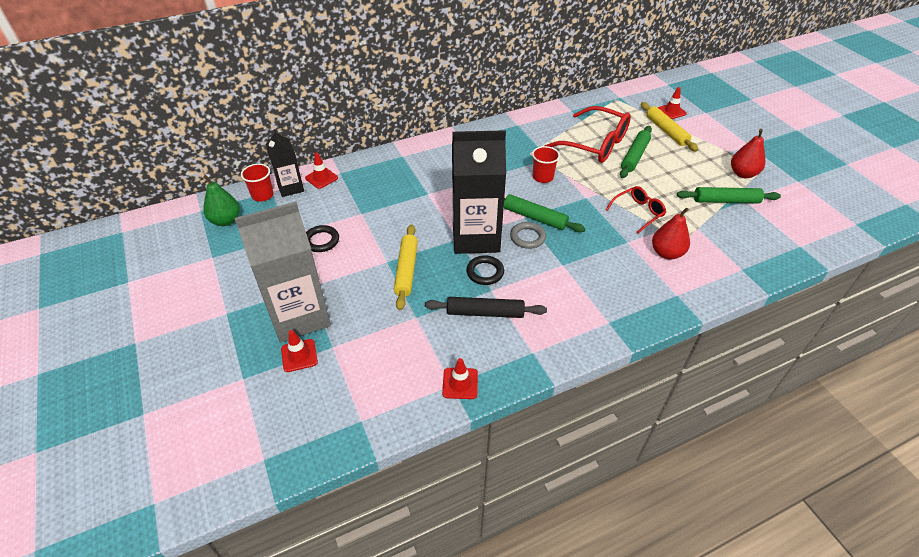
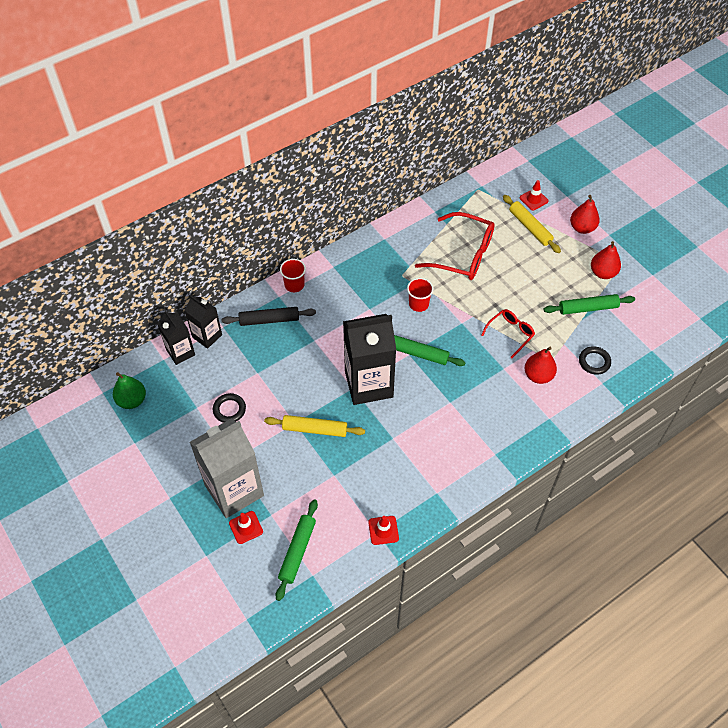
camera: 10 degrees left, 10 degrees up
(262, 195) = (156, 365): red cup -> red cup (294, 285)
(321, 178) = (207, 336): red traffic cone -> black carton
(406, 270) = (315, 429): yellow rolling pin -> yellow rolling pin turned 75 degrees counterclockwise
(485, 272) = (384, 420): black ring -> black ring (594, 362)
(485, 313) = (391, 461): black rolling pin -> black rolling pin (269, 320)
(527, 237) = (415, 377): grey ring -> none
(634, 156) = (502, 265): green rolling pin -> green rolling pin (297, 551)
(721, 137) = (582, 228): none -> red pear

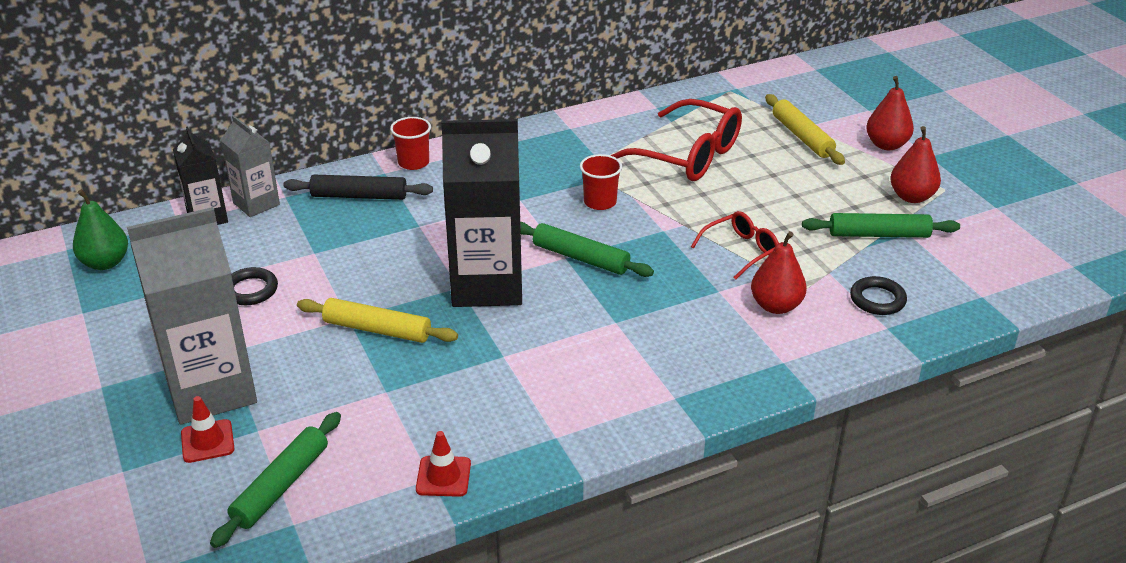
camera: 10 degrees right, 20 degrees down
(207, 336) = (256, 204): black carton -> grey carton
(533, 199) = (815, 108): red traffic cone -> none

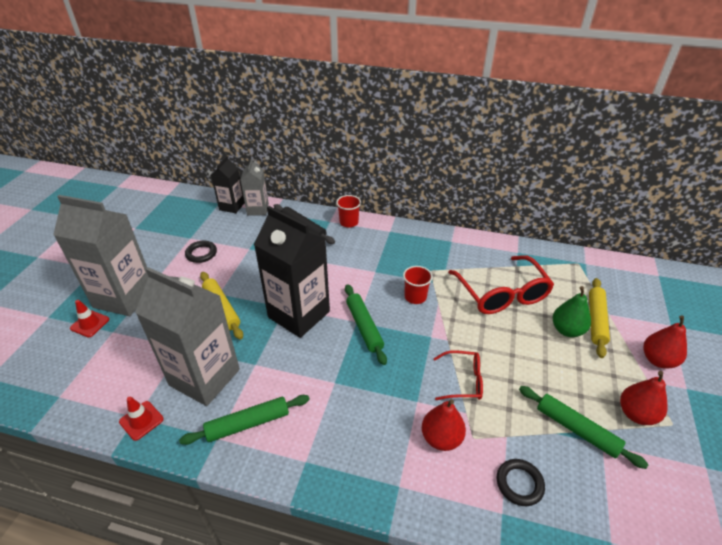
camera: 40 degrees right, 5 degrees up
(105, 263) = (171, 208): green pear -> green pear (567, 330)
(281, 486) = (81, 370): green rolling pin -> green rolling pin (248, 423)
(460, 399) = (204, 377): none -> grey carton

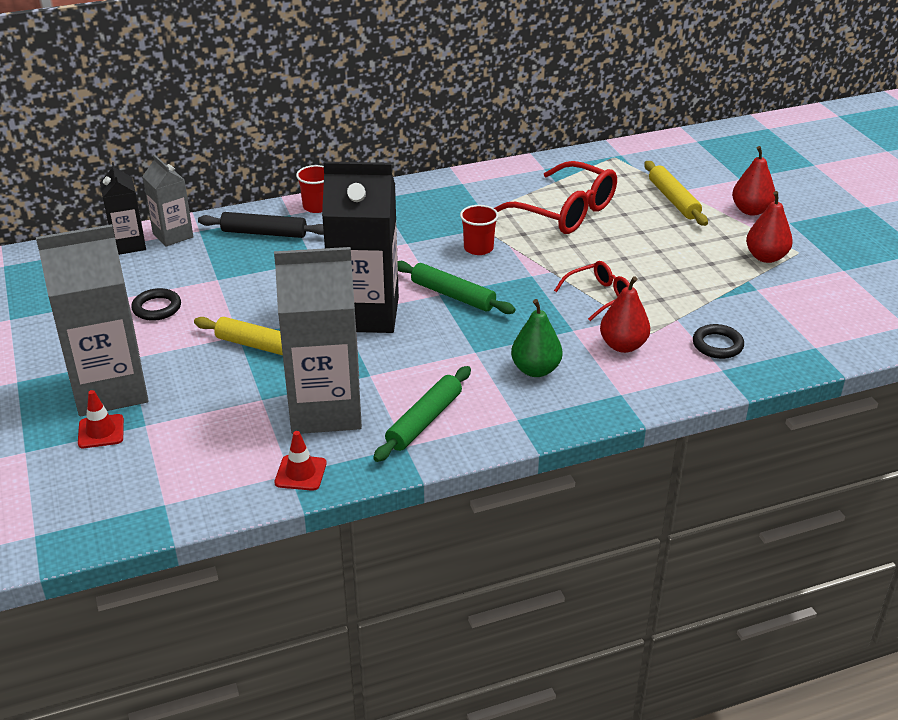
camera: 35 degrees left, 5 degrees down
(567, 330) = (655, 218): green pear -> green pear (535, 370)
(576, 429) = (729, 288): green rolling pin -> none

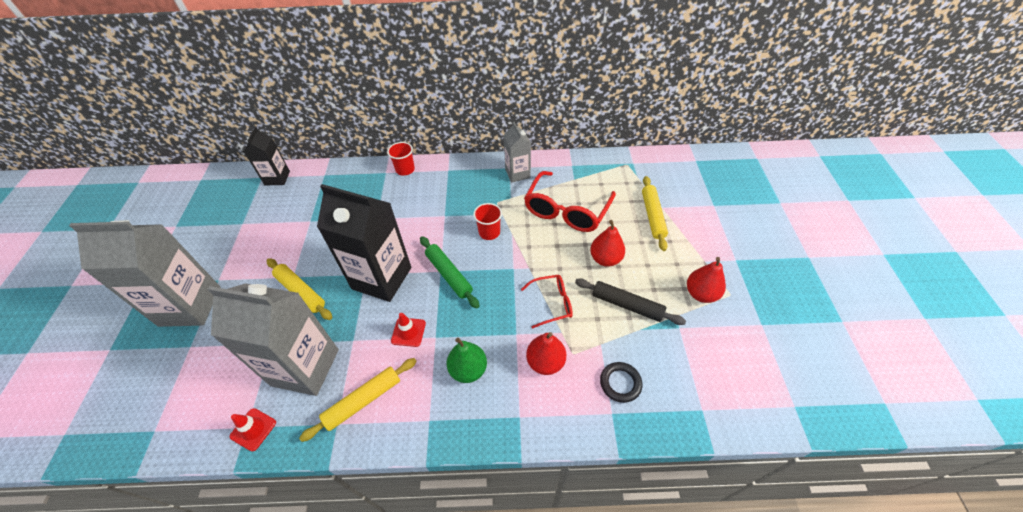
camera: 20 degrees right, 15 degrees up
(101, 431) = (161, 345): red traffic cone -> red traffic cone (408, 332)
(157, 308) = (260, 238): black ring -> none
(173, 235) = (306, 176): grey carton -> grey carton (517, 173)
(264, 233) = (360, 186): black rolling pin -> black rolling pin (627, 305)
(424, 421) = (363, 401): green rolling pin -> yellow rolling pin
(564, 211) = (567, 210): red glasses -> red glasses turned 60 degrees clockwise
(751, 210) = (709, 240): red pear -> red pear (605, 259)

